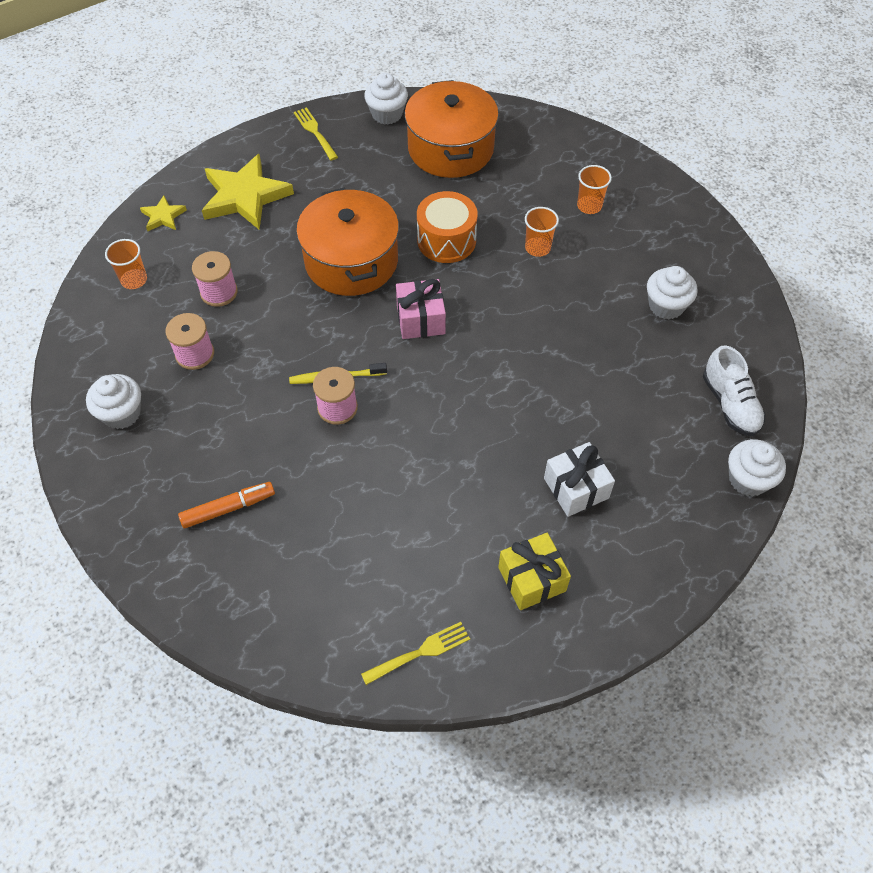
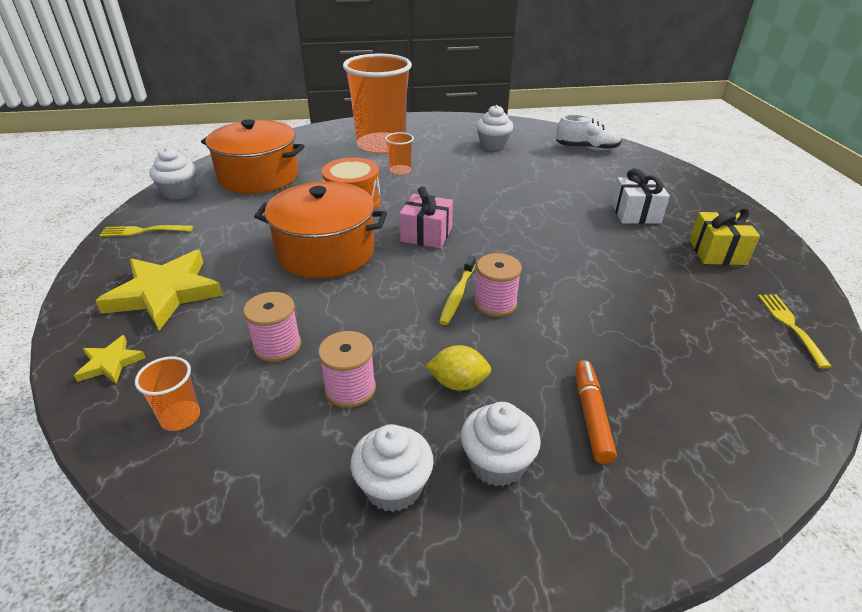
camera: 65 degrees left, 20 degrees down
(227, 415) = (458, 383): none -> yellow lemon
(589, 206) = (381, 145): orange cup -> orange cup, size x2.48
(748, 479) = (648, 158): white cupcake -> white cupcake (496, 463)

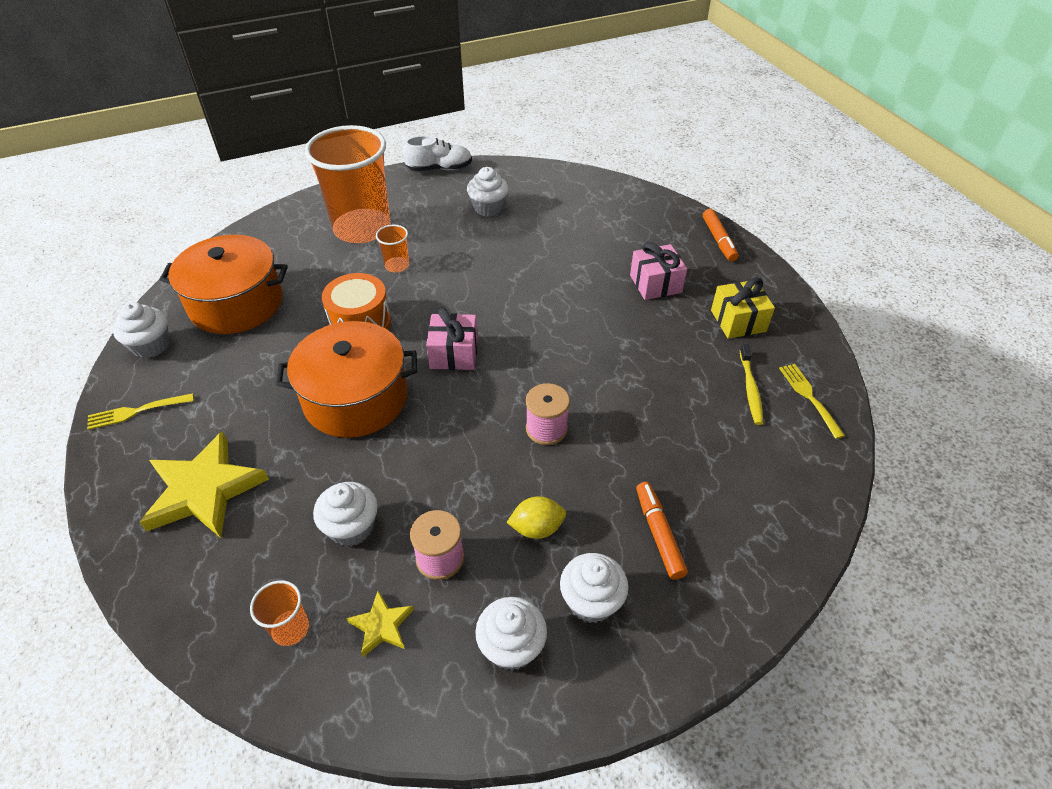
camera: 15 degrees left, 10 degrees up
(110, 363) = (189, 588): yellow star -> yellow star (381, 625)
(277, 346) = (351, 527): pink spool -> white cupcake
(457, 295) = (508, 426): yellow toothbrush -> yellow toothbrush (750, 389)
(586, 148) = (589, 196): white shoe -> white shoe (439, 169)
(635, 213) = (655, 284): white gift -> pink gift
(706, 191) = (718, 240): none -> orange marker

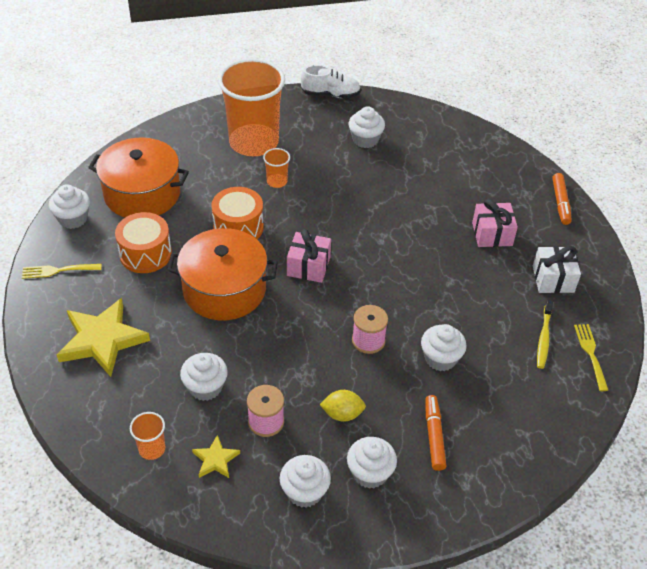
camera: 10 degrees right, 0 degrees up
(249, 372) = (145, 254): none -> orange drum
(638, 434) = (440, 358): none -> white cupcake
(738, 321) = (553, 279): yellow gift -> white gift

